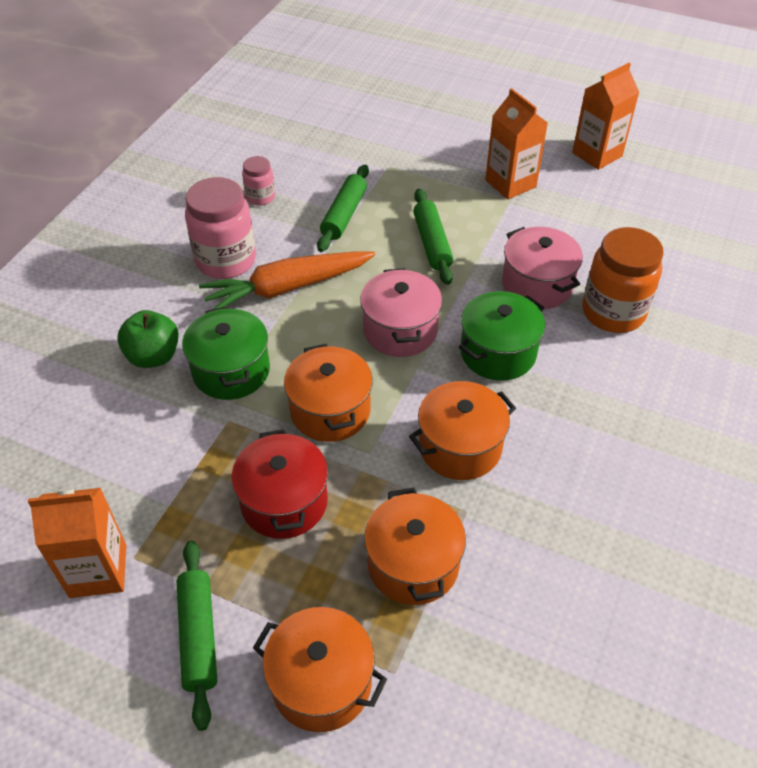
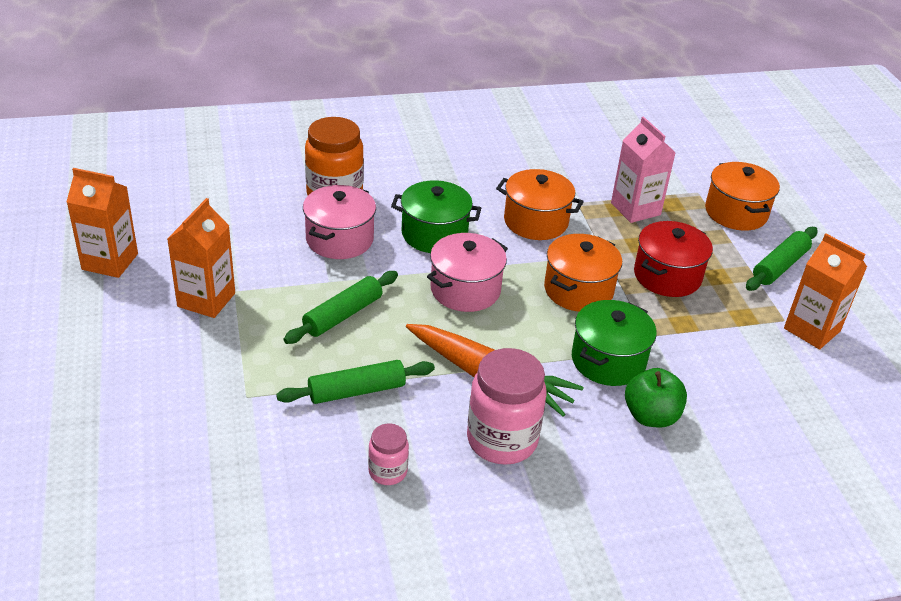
camera: 130 degrees left, 10 degrees down
(413, 564) = (635, 209): orange pot -> pink carton

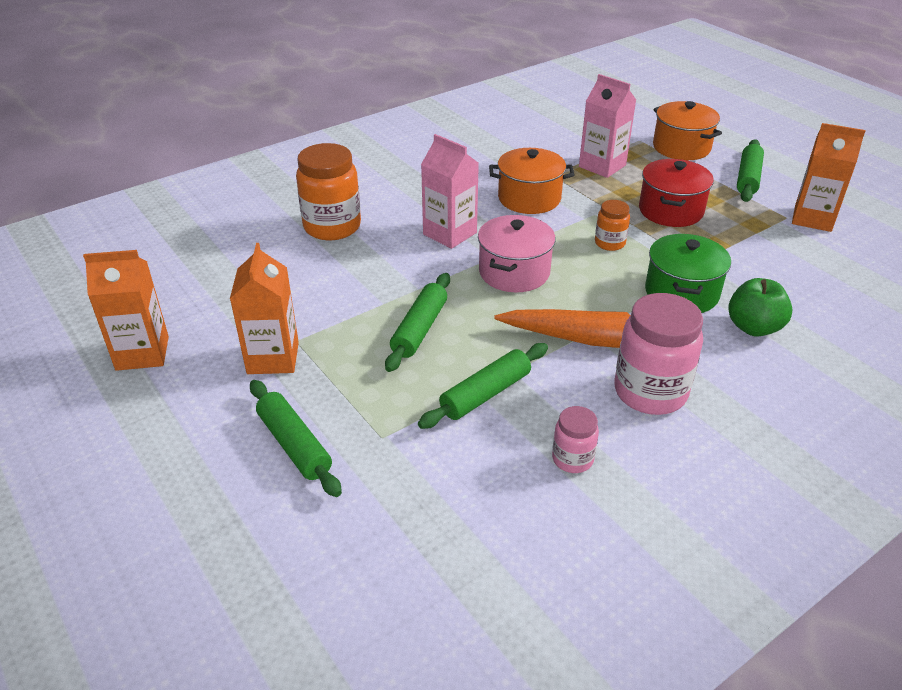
camera: 20 degrees left, 0 degrees up
(175, 378) = (294, 445): none -> green rolling pin
(339, 239) = (365, 263): pink pot -> none
(434, 234) = (450, 233): green pot -> pink carton
(578, 290) = (609, 243): orange pot -> orange jar

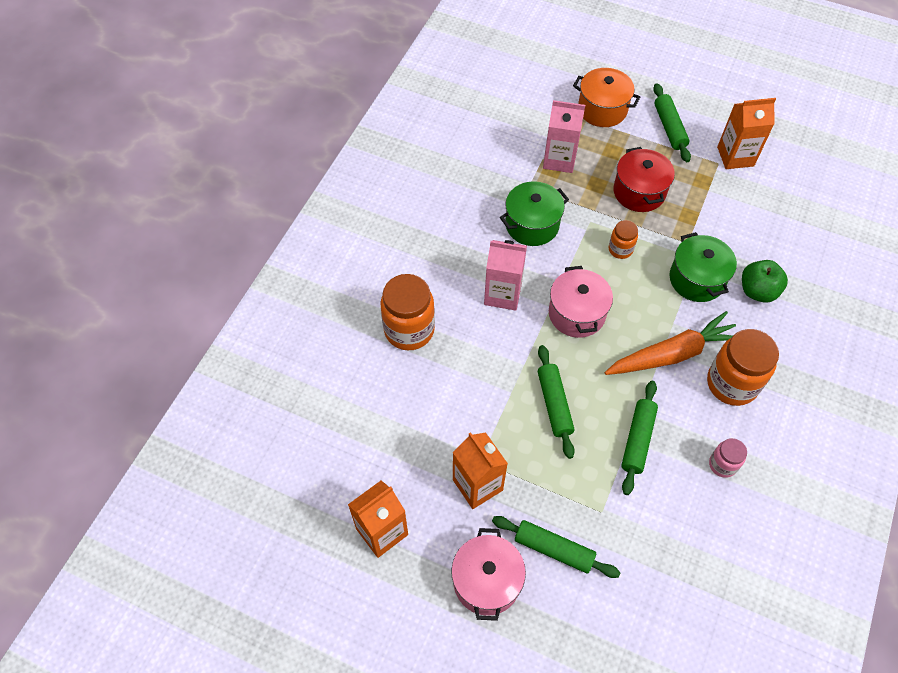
camera: 30 degrees left, 20 degrees up
(195, 438) = (486, 581): none -> pink pot
(529, 198) = (532, 225): orange pot -> green pot
(650, 392) = (732, 383): pink jar -> orange jar

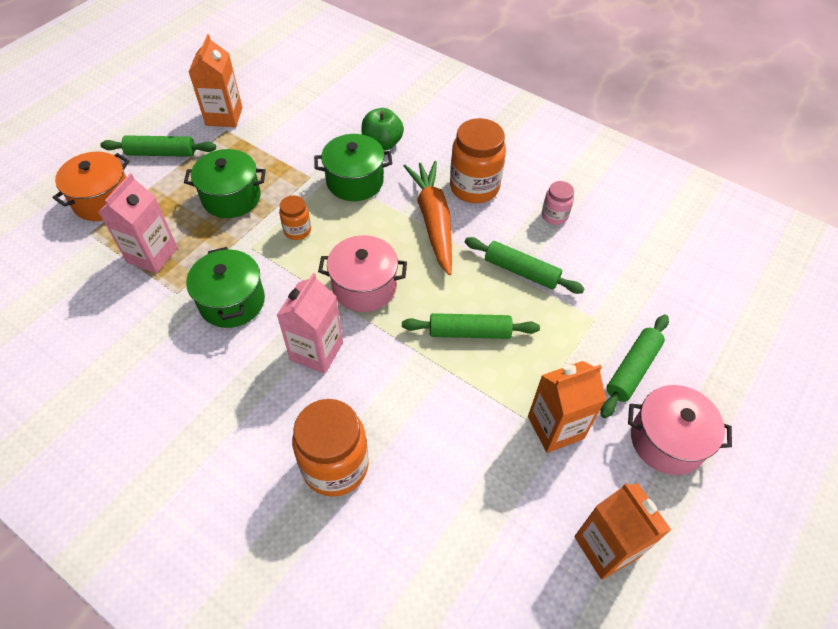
camera: 80 degrees left, 5 degrees down
(639, 192) = (231, 197): red pot -> green pot

